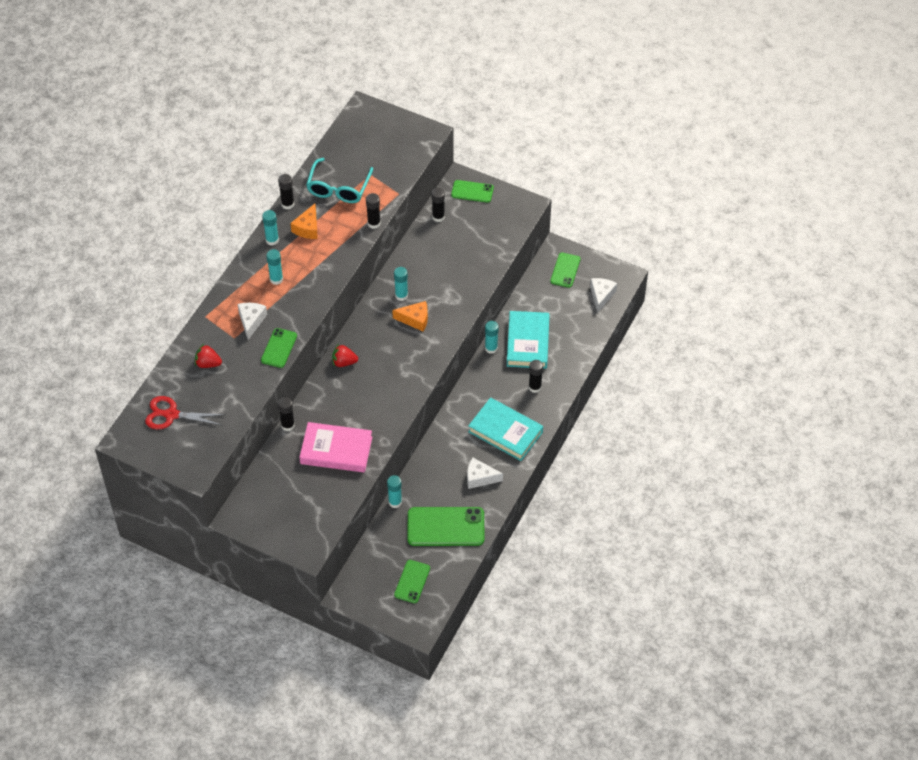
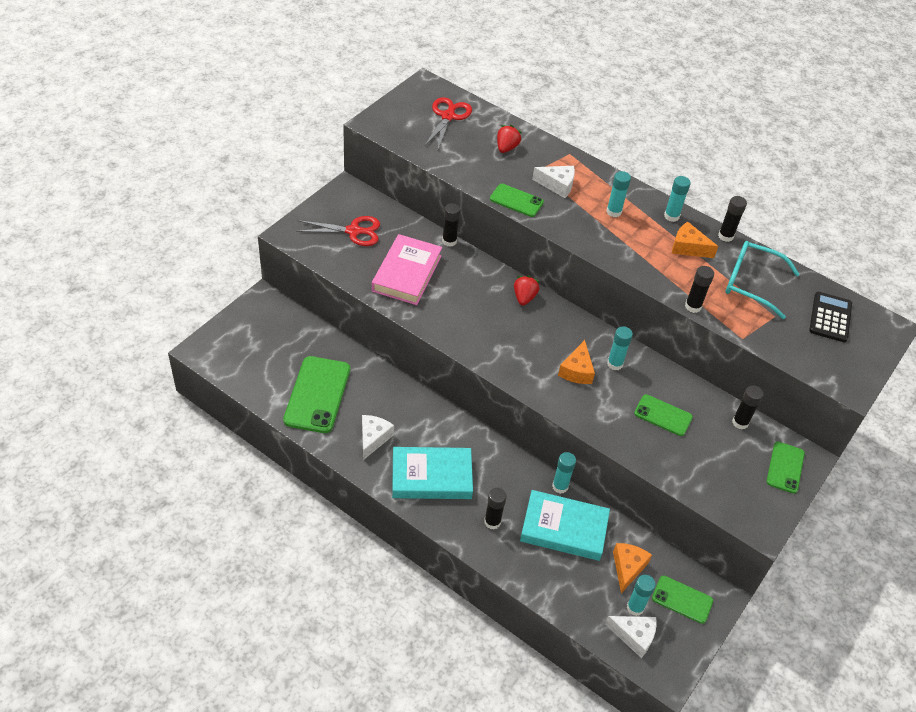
camera: 95 degrees right, 5 degrees down
(292, 500) = (354, 231): none -> red scissors
(362, 141) = (830, 317): none -> black calculator
(395, 502) = (363, 356): turquoise glue stick -> turquoise glue stick (635, 607)
(412, 581) = (259, 354): green phone -> green phone (663, 415)
(505, 432) = (431, 476): turquoise book -> turquoise book turned 45 degrees clockwise
(549, 302) = (627, 568): none -> orange cheese

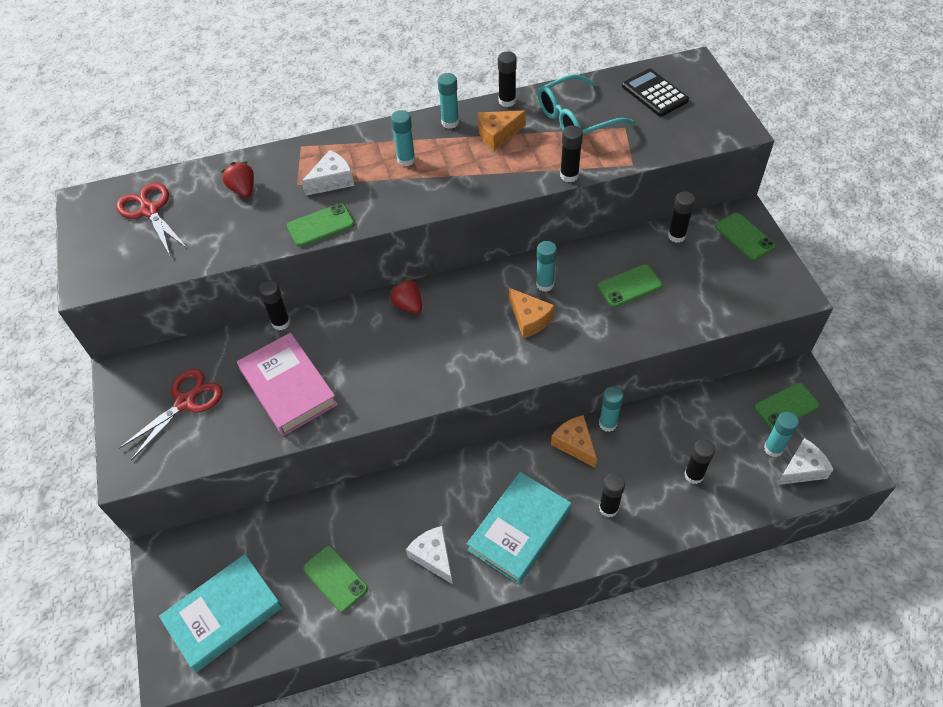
camera: 45 degrees left, 5 degrees up
(317, 394) = (335, 578): green phone -> green phone, size x0.57
(564, 528) = (655, 451): turquoise book -> turquoise book (224, 614)
(565, 563) = (694, 475): none -> black glue stick
(627, 568) = (729, 427): orange cheese -> orange cheese (575, 444)

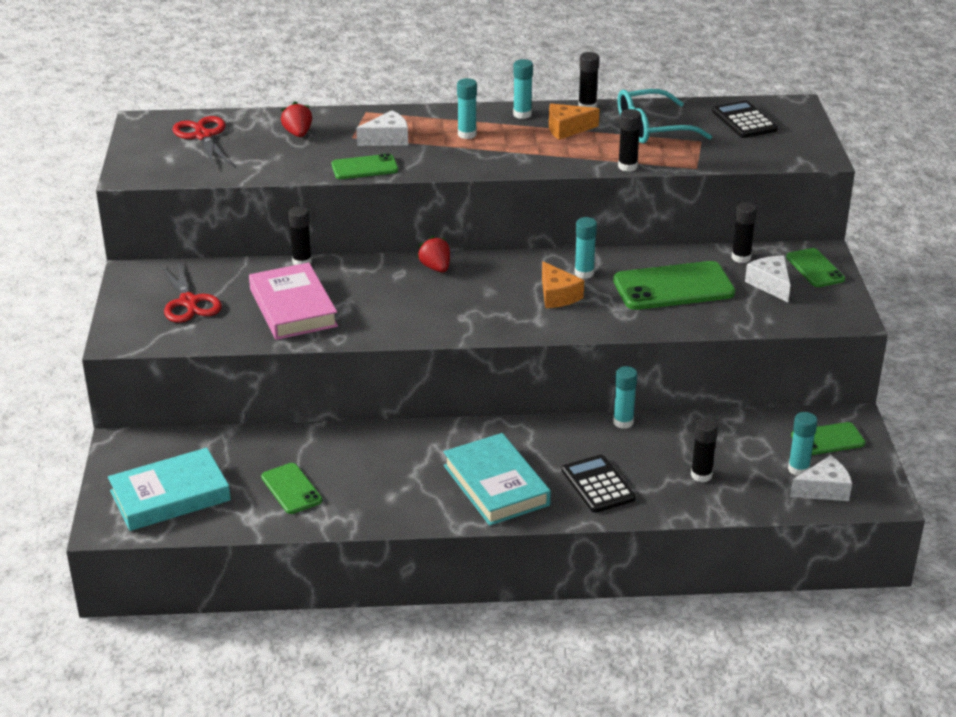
camera: 10 degrees right, 20 degrees down
(186, 401) = (189, 302): red scissors -> red scissors turned 105 degrees clockwise
(433, 556) = (398, 490): white cheese -> white cheese (770, 284)
(519, 530) = (496, 485): turquoise book -> turquoise book turned 75 degrees counterclockwise
(575, 444) = (581, 432): orange cheese -> none
(608, 508) = (598, 485): black glue stick -> black calculator
(629, 286) = (673, 287): green phone -> green phone, size x1.75

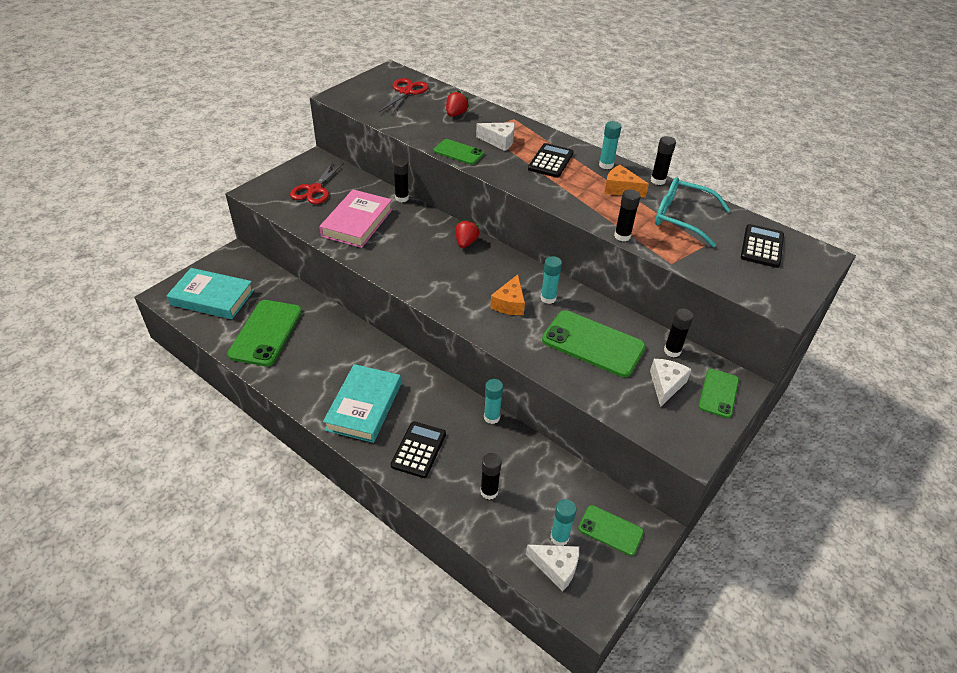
camera: 40 degrees right, 10 degrees up
(291, 489) = (266, 333): green phone -> green phone, size x1.75
(467, 134) = (550, 161): turquoise glue stick -> black calculator

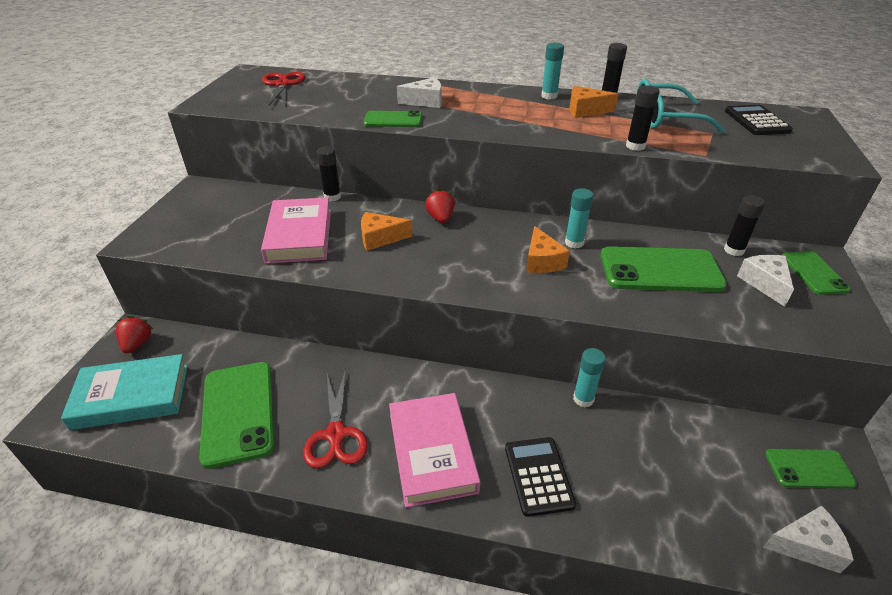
camera: 25 degrees left, 5 degrees down
(315, 190) = (219, 217): red scissors -> red scissors (336, 435)
(364, 406) = (432, 452): turquoise book -> pink book
(410, 244) = (380, 238): none -> orange cheese
(456, 114) = (356, 90): red strawberry -> red strawberry (137, 344)
(489, 491) = (656, 488): black glue stick -> none
(550, 161) = (495, 105): black calculator -> none
(559, 537) = (773, 505): turquoise glue stick -> none

